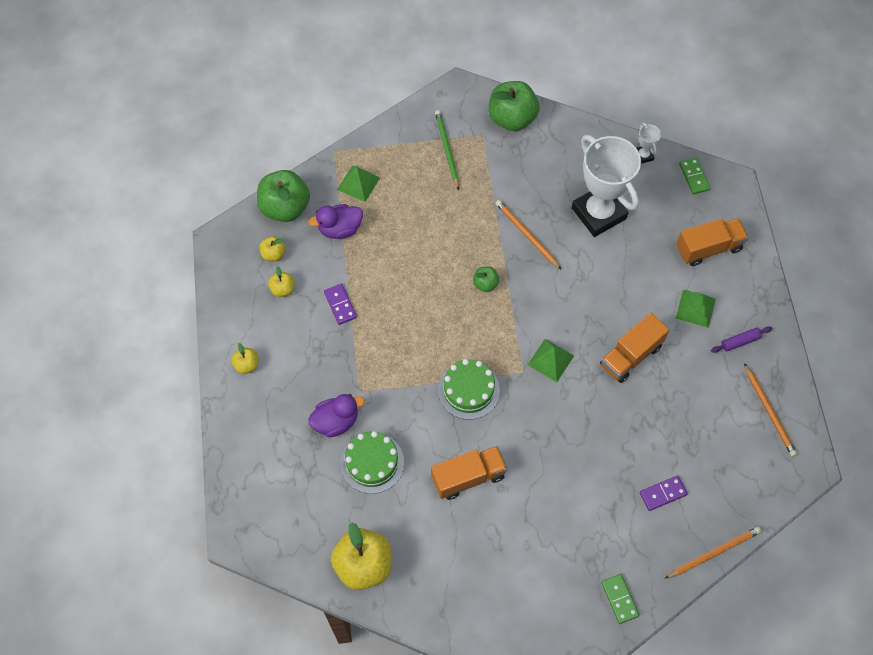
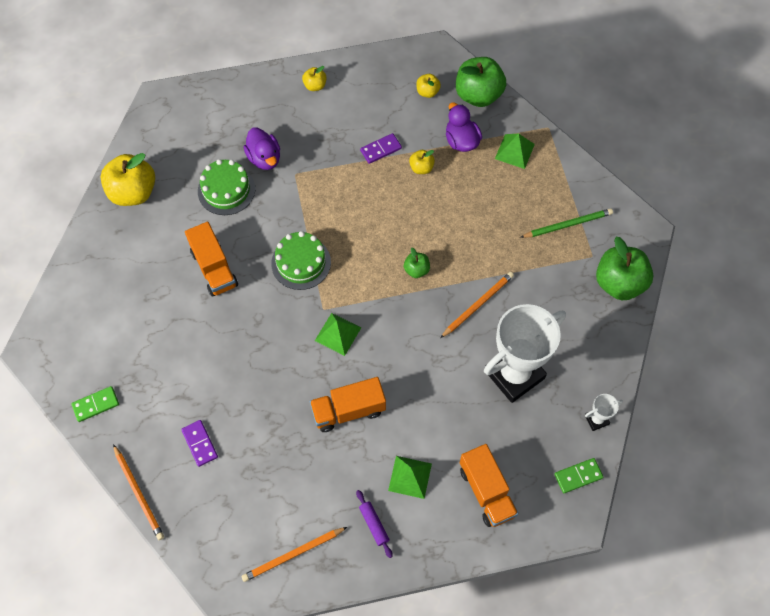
camera: 85 degrees right, 0 degrees up
(283, 289) = (392, 103): yellow apple -> yellow apple (421, 168)
(631, 355) = (348, 410): orange truck -> orange truck turned 60 degrees counterclockwise

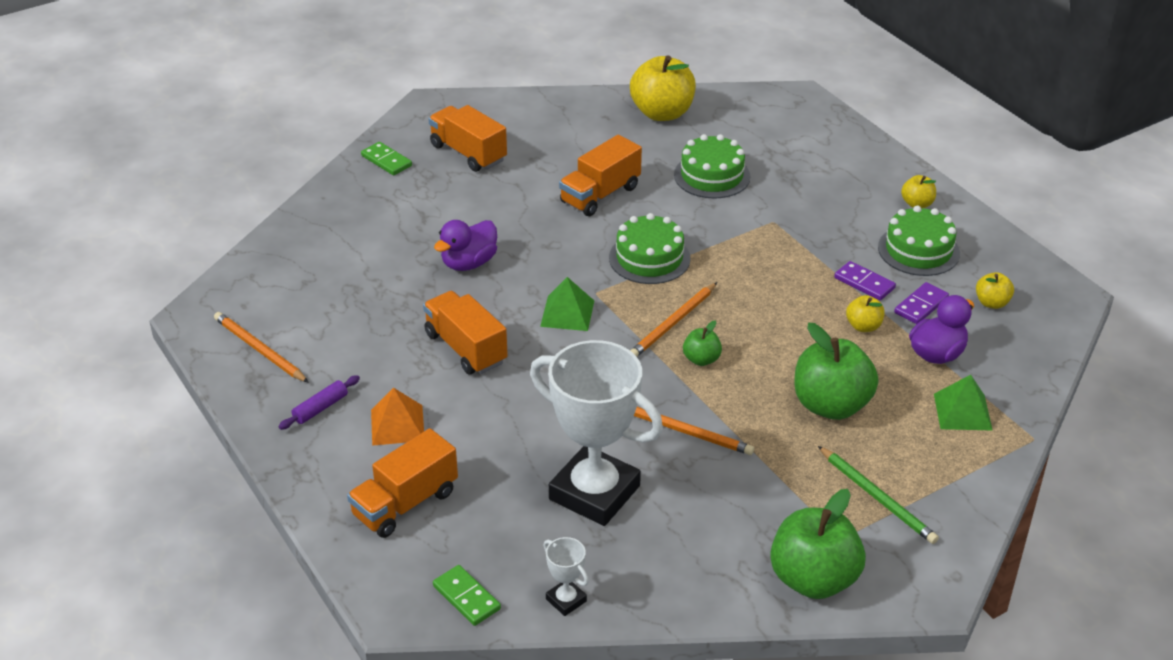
camera: 70 degrees right, 25 degrees down
(116, 341) = (468, 153): none -> orange truck
(139, 493) = (294, 217): orange pencil -> orange pencil (673, 323)
(200, 443) = (371, 243): purple domino -> purple domino (921, 305)
(264, 158) = (777, 192): purple duck -> purple duck (469, 263)
(362, 106) = (918, 250): none -> green cake
(410, 477) = (397, 425): green pyramid -> orange pyramid
(478, 95) = (1029, 353): green apple -> green apple (831, 405)

